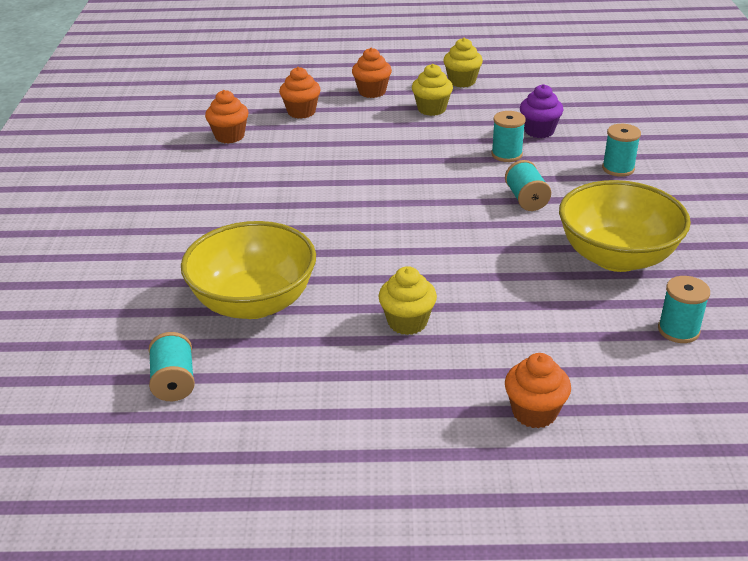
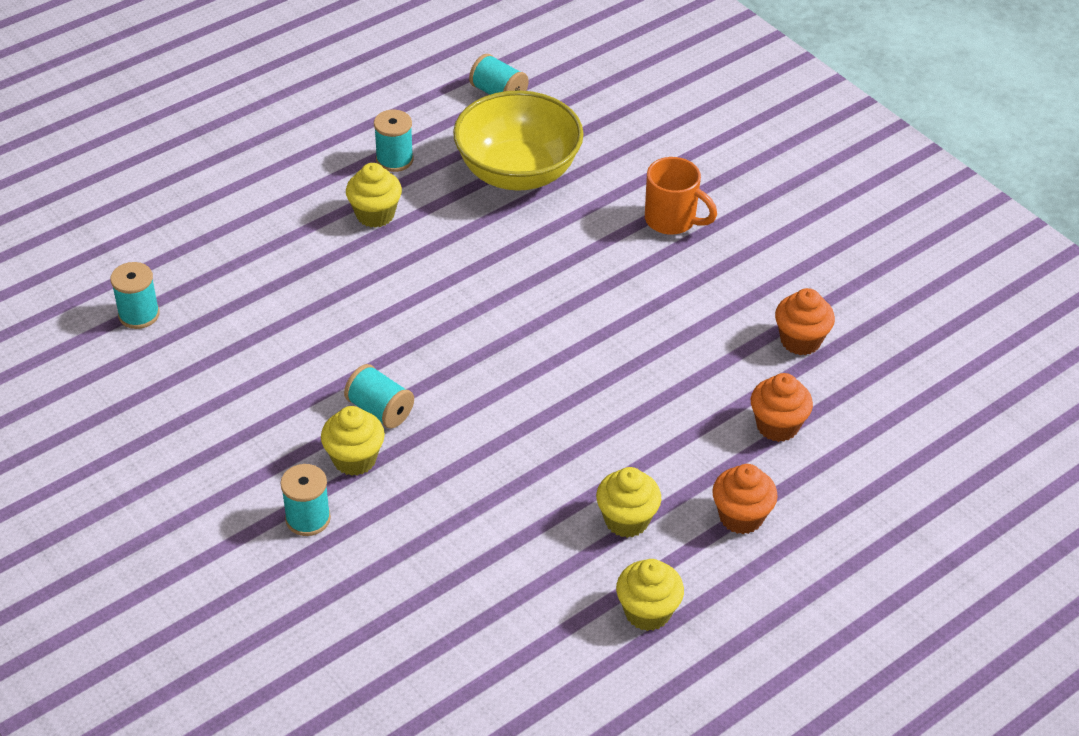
camera: 140 degrees right, 10 degrees up
(198, 221) = (672, 220): none -> orange mug
(506, 154) = (457, 476): turquoise spool -> turquoise spool (394, 160)
(534, 412) = (219, 191): orange cupcake -> none
(539, 131) = (452, 546): purple cupcake -> none
(565, 183) = (354, 459): none -> yellow cupcake
(616, 257) = (236, 373): yellow bowl -> none

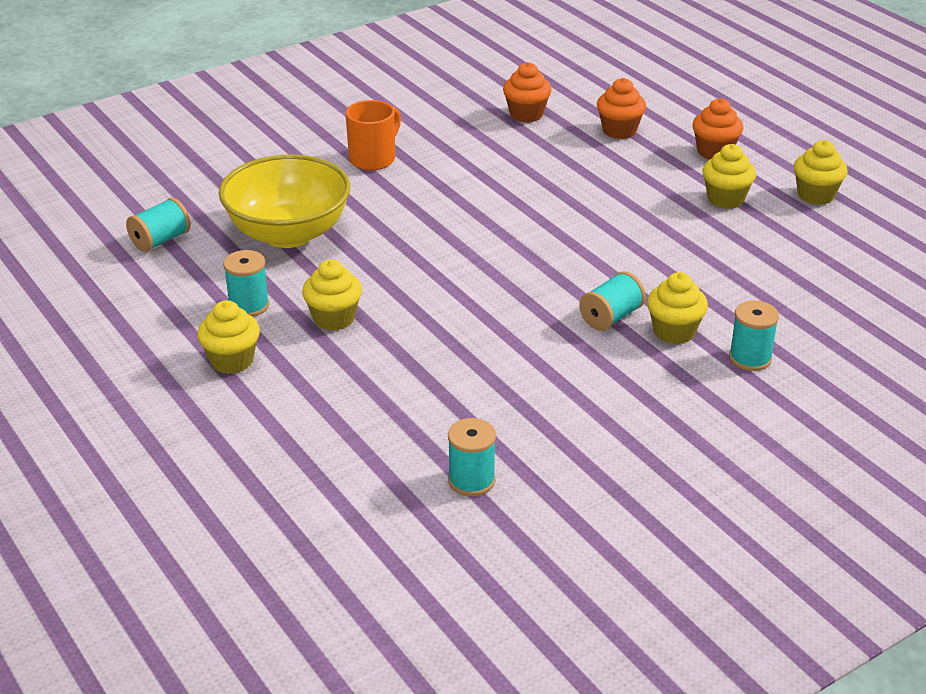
camera: 85 degrees left, 10 degrees down
(311, 159) = (232, 361): none -> yellow cupcake

